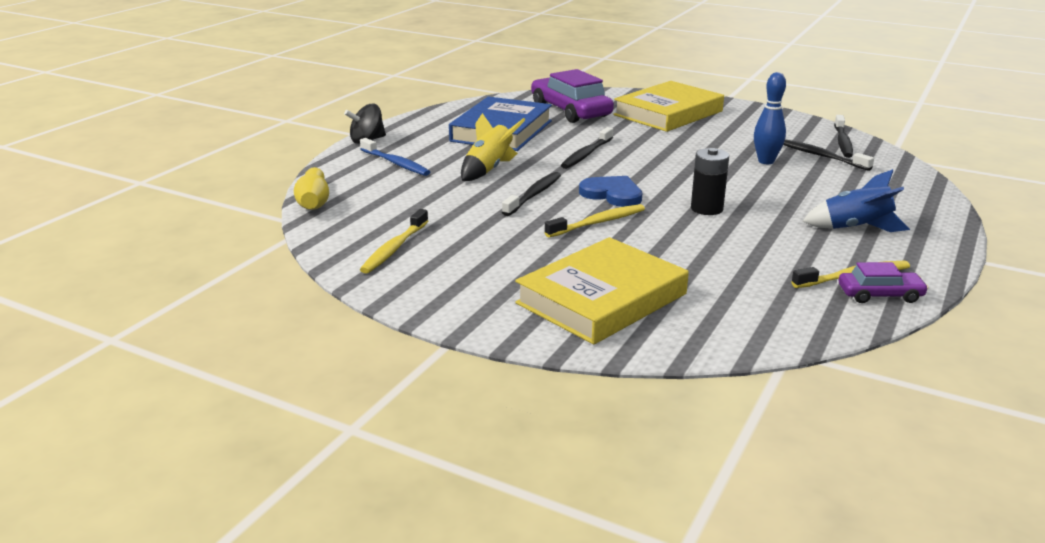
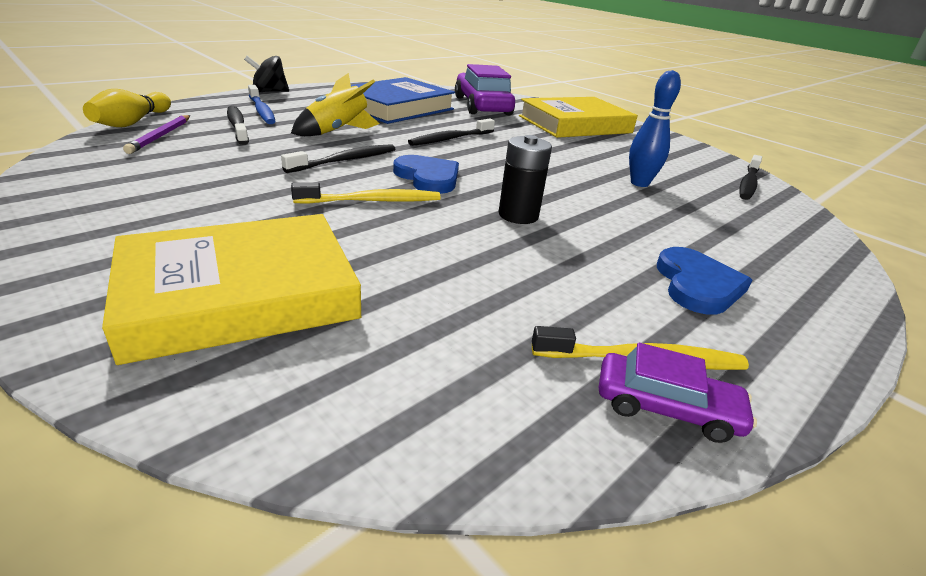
camera: 15 degrees right, 5 degrees up
(360, 209) = (160, 136): none -> purple pencil
(394, 248) = (119, 176): yellow toothbrush -> none
(821, 156) = (712, 192): black toothbrush -> black toothbrush (237, 126)
(855, 228) = (697, 285): blue rocket -> blue heart

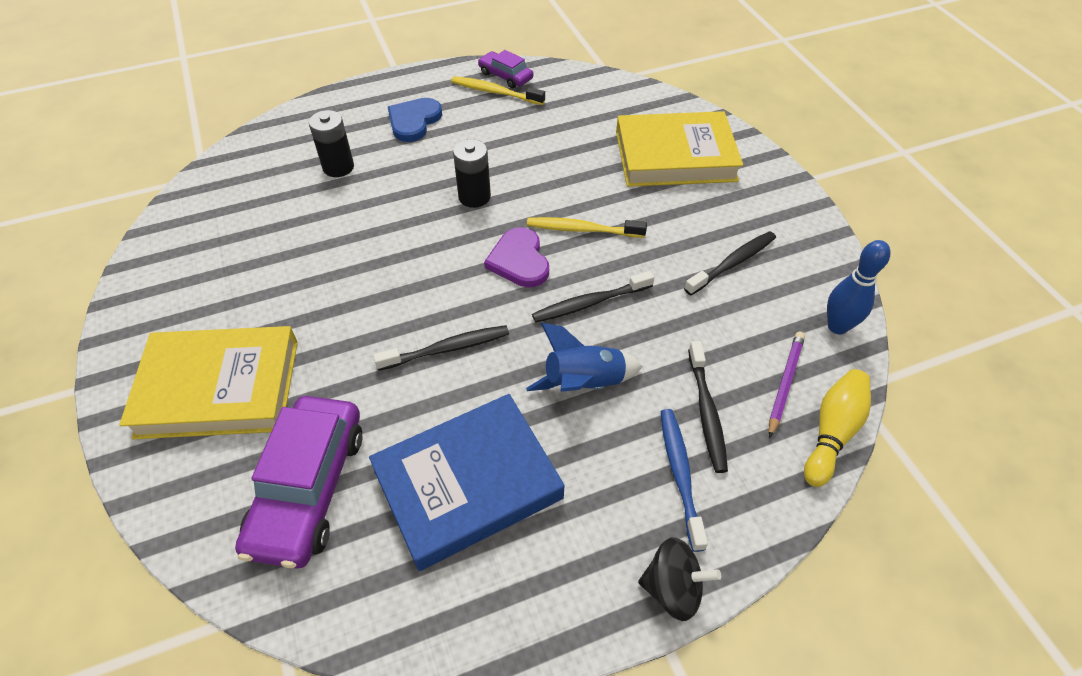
camera: 155 degrees left, 20 degrees up
(337, 131) = (584, 383): yellow rocket -> blue rocket
(428, 177) = (519, 260): blue heart -> purple heart
(639, 183) = (314, 226): blue bowling pin -> blue bowling pin (837, 326)
(696, 224) = (338, 167): none -> black battery
(748, 183) = (195, 212): black toothbrush -> black toothbrush (732, 263)

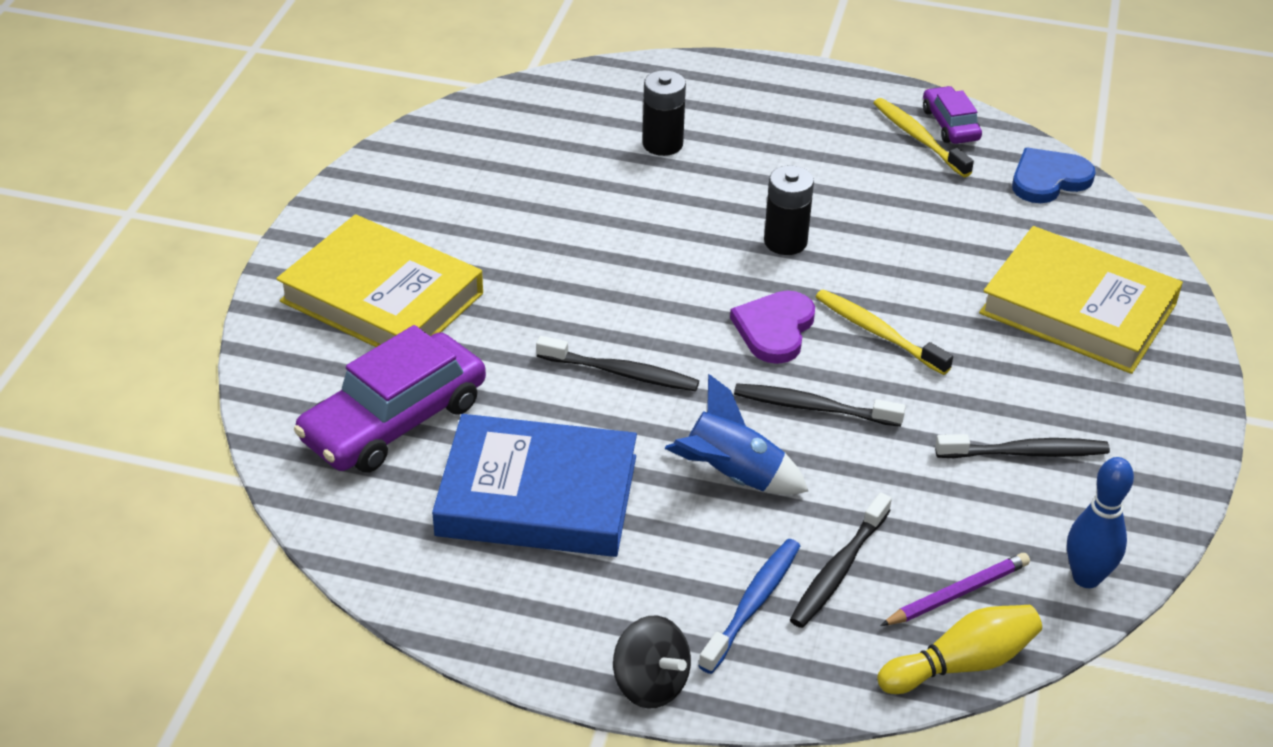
camera: 35 degrees right, 10 degrees down
(414, 121) = (790, 130): blue heart -> blue heart (1048, 179)

